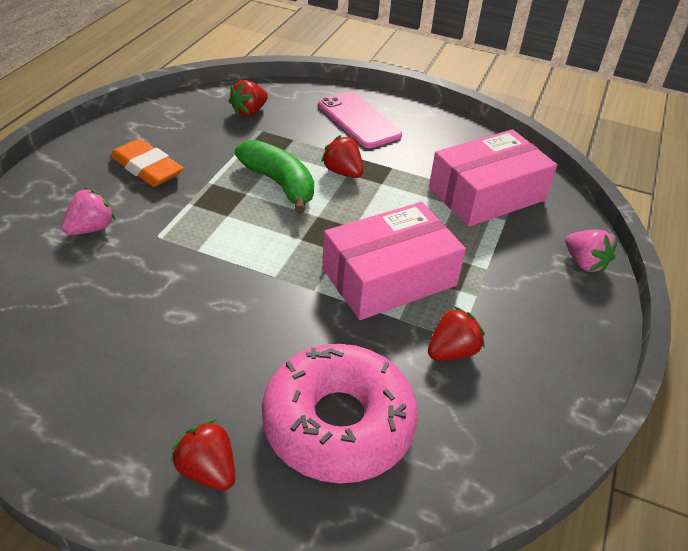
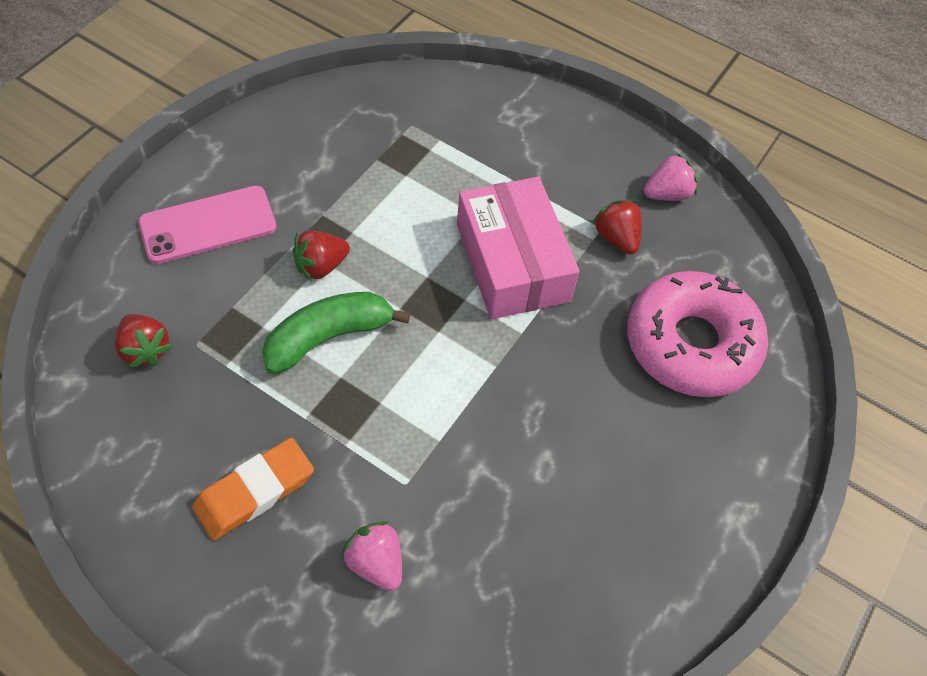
camera: 80 degrees left, 15 degrees up
(208, 470) = (736, 453): red strawberry -> none
(487, 194) = (394, 141): pink box -> none
(584, 263) = (515, 102): pink strawberry -> pink strawberry (667, 194)

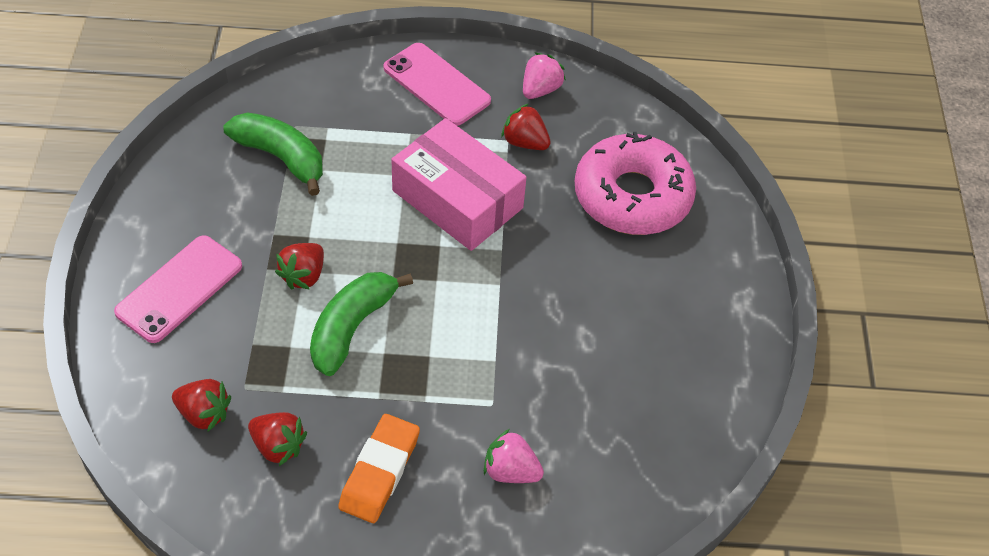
camera: 30 degrees left, 5 degrees down
(184, 415) = (278, 446): none -> red strawberry
(378, 148) = (281, 157): none -> green banana
(568, 144) = (437, 84): none -> pink phone

